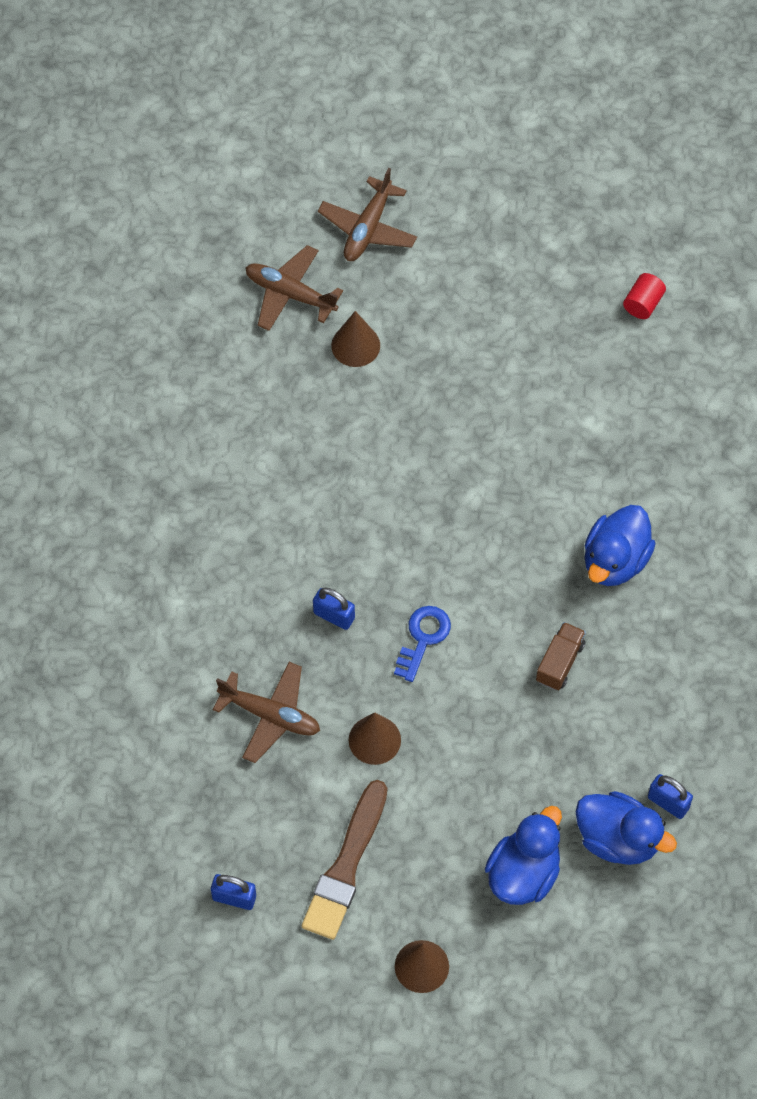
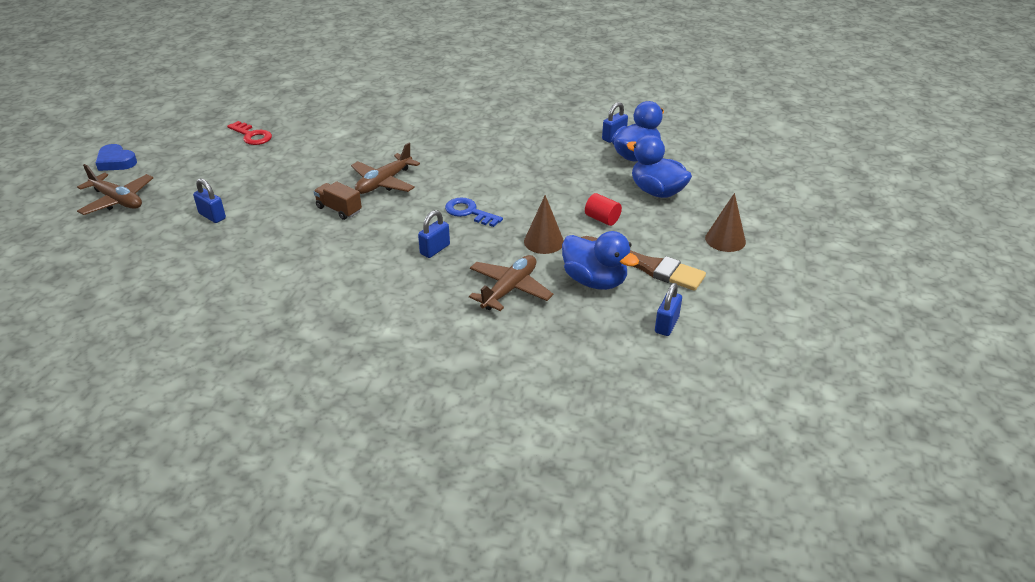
camera: 80 degrees left, 25 degrees down
(290, 294) = (142, 241): brown plane -> brown plane (384, 182)
(355, 345) = (212, 216): brown cone -> blue padlock
(454, 184) = (116, 162): none -> blue heart
(557, 315) = (252, 136): none -> red key
(560, 662) = (507, 162): brown truck -> brown truck (339, 209)
(615, 560) = (442, 136): blue duck -> blue duck (594, 281)
(643, 304) = (267, 107): red cylinder -> red cylinder (602, 219)

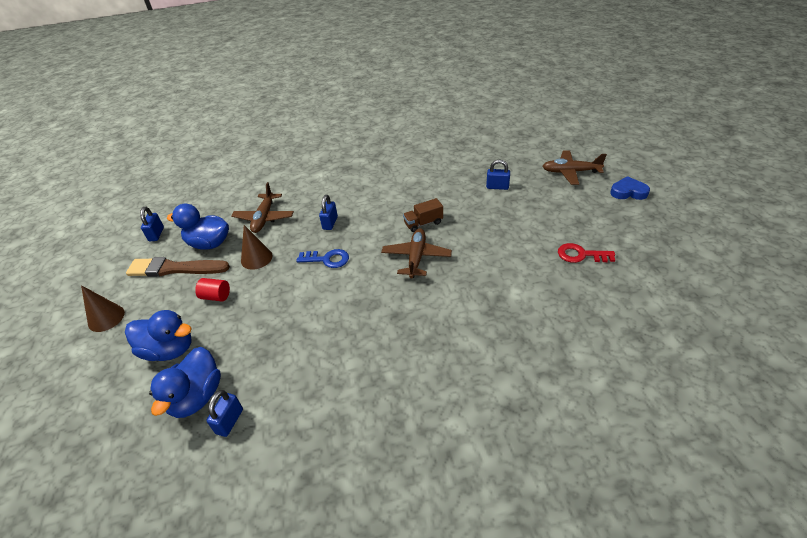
camera: 155 degrees right, 5 degrees up
(339, 209) = (423, 223): brown truck -> brown truck turned 150 degrees clockwise

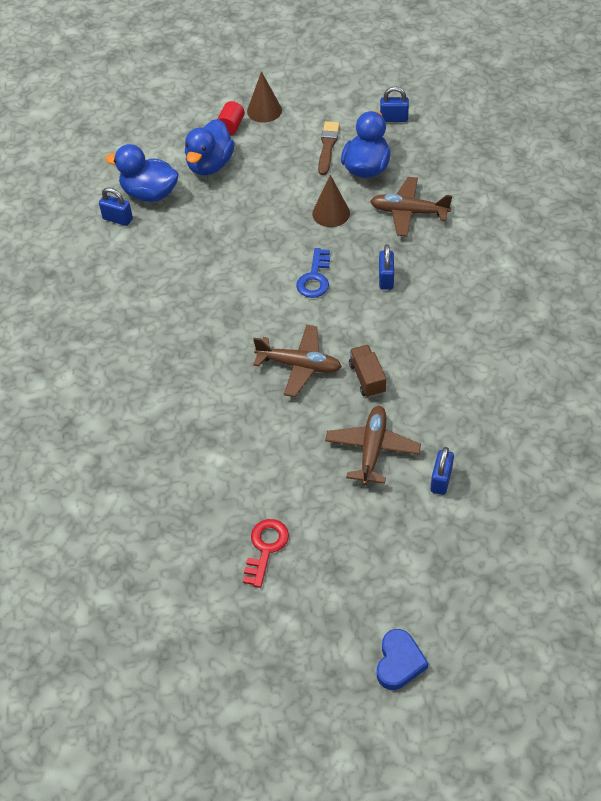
camera: 95 degrees right, 10 degrees up
(175, 268) = (327, 146): brown brush -> brown brush, size x0.64
(216, 296) = (275, 187): red cylinder -> red cylinder (231, 126)
(330, 223) = (386, 278): blue padlock -> blue padlock turned 75 degrees clockwise
(570, 172) = (469, 594): brown plane -> brown plane (372, 449)

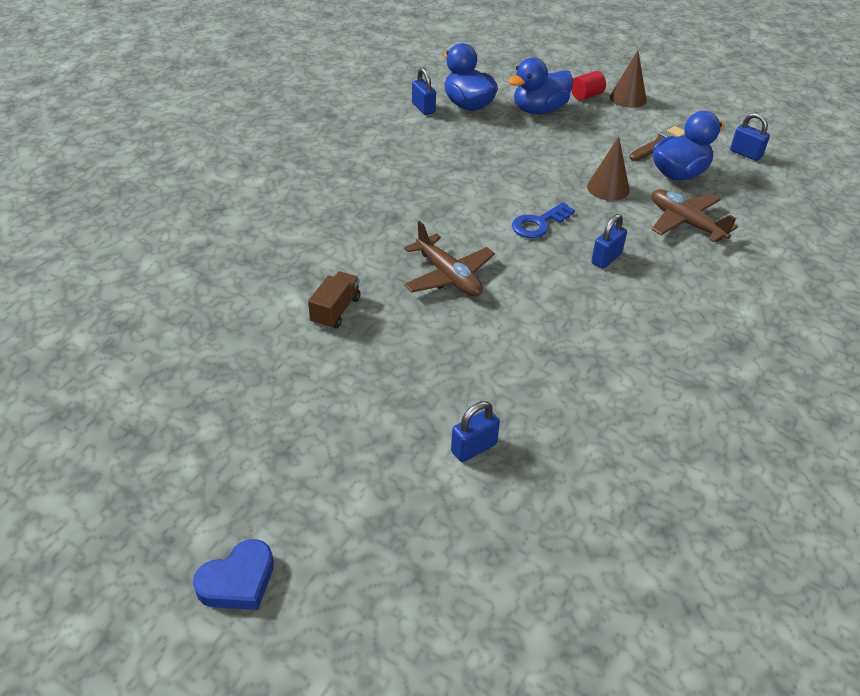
camera: 35 degrees right, 10 degrees down
(265, 548) = (247, 392): red key -> none
(367, 378) = (499, 321): brown truck -> brown truck (336, 311)
(372, 449) = (436, 379): brown plane -> none

